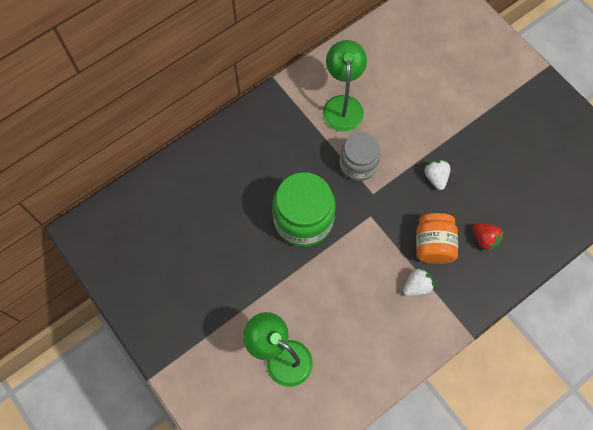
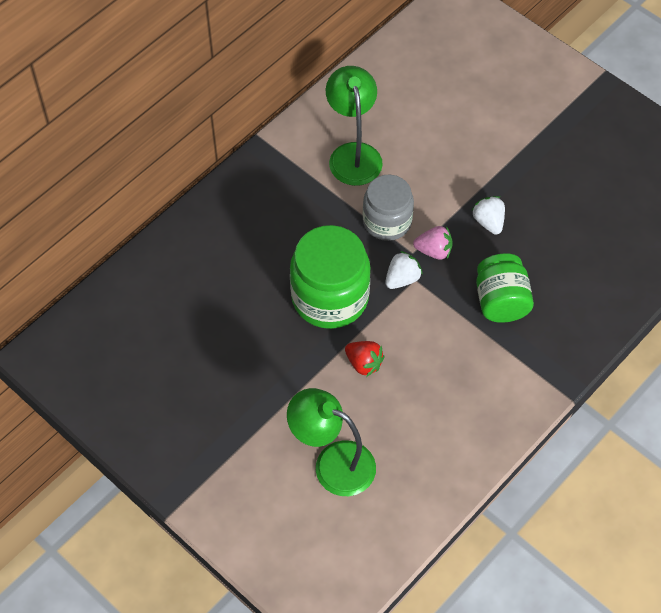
camera: 10 degrees left, 10 degrees down
(389, 194) = (434, 251): none -> pink strawberry
(416, 286) = (490, 352): white strawberry -> white strawberry (402, 279)
(433, 245) = (501, 301): orange jar -> green jar
(484, 239) = (564, 284): red strawberry -> red strawberry (364, 363)

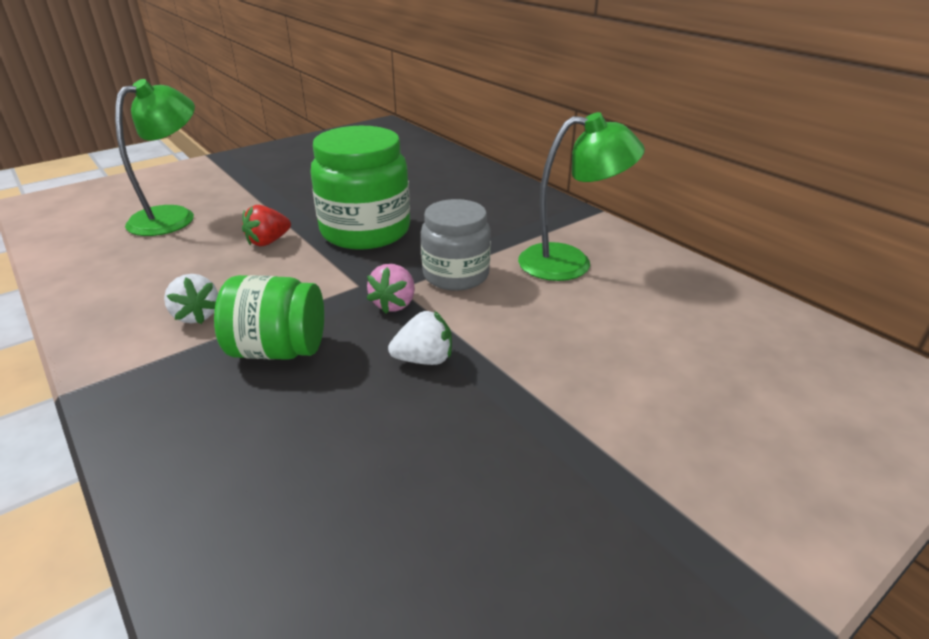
camera: 100 degrees right, 25 degrees down
(402, 279) = (364, 276): white strawberry -> white strawberry (196, 315)

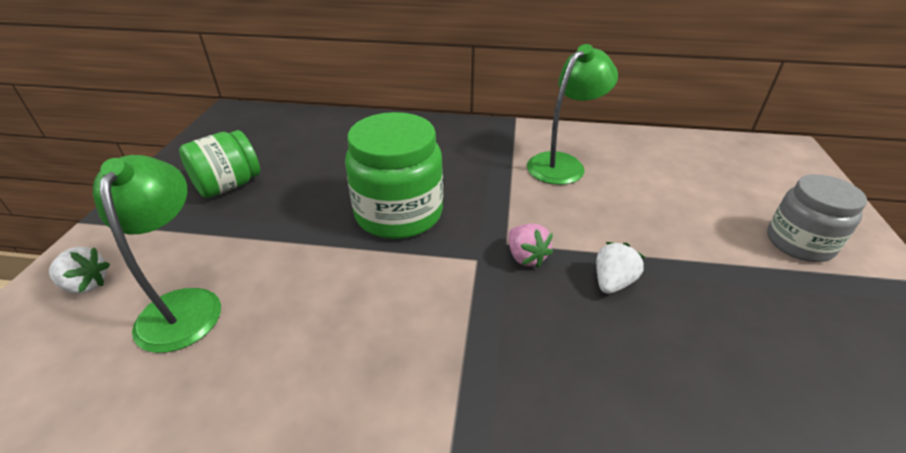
camera: 45 degrees left, 5 degrees up
(196, 315) = (408, 375): white strawberry -> white strawberry (86, 284)
(268, 242) = (336, 270): red strawberry -> none
(278, 350) = (523, 349): green jar -> green jar (228, 185)
(456, 275) = (521, 211): grey jar -> grey jar (799, 243)

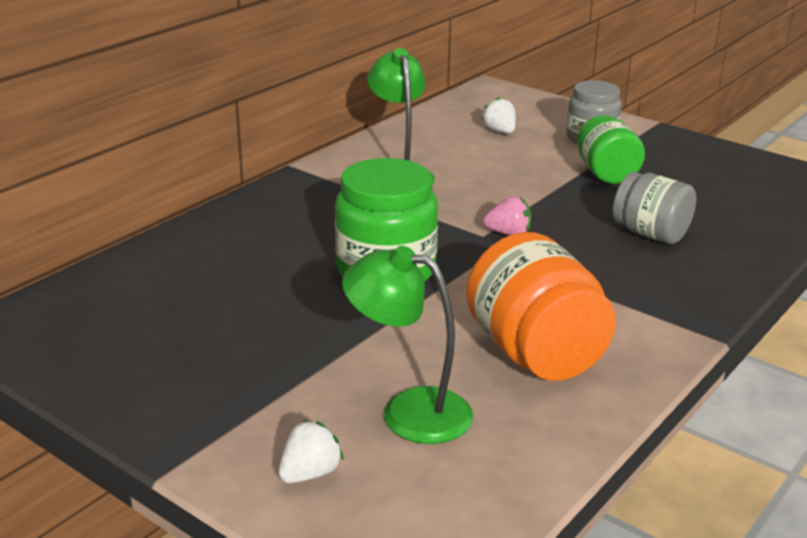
camera: 60 degrees left, 10 degrees down
(228, 185) = (207, 357): green jar -> green jar (606, 173)
(312, 355) = (535, 353): none -> orange jar
(612, 282) = (568, 212): white strawberry -> white strawberry (500, 131)
(642, 368) = (650, 234): none -> grey jar

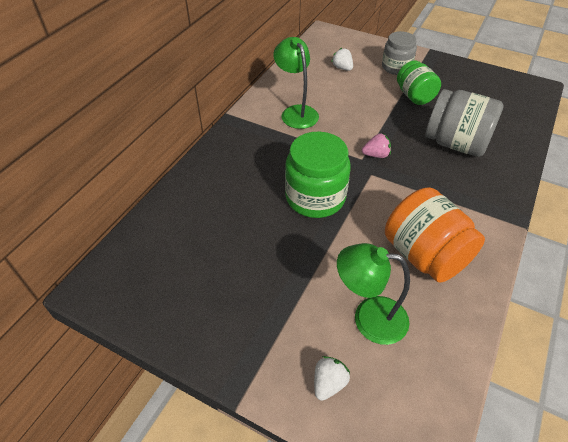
camera: 10 degrees left, 20 degrees up
(650, 234) = (455, 144): grey jar -> grey jar, size x1.52

